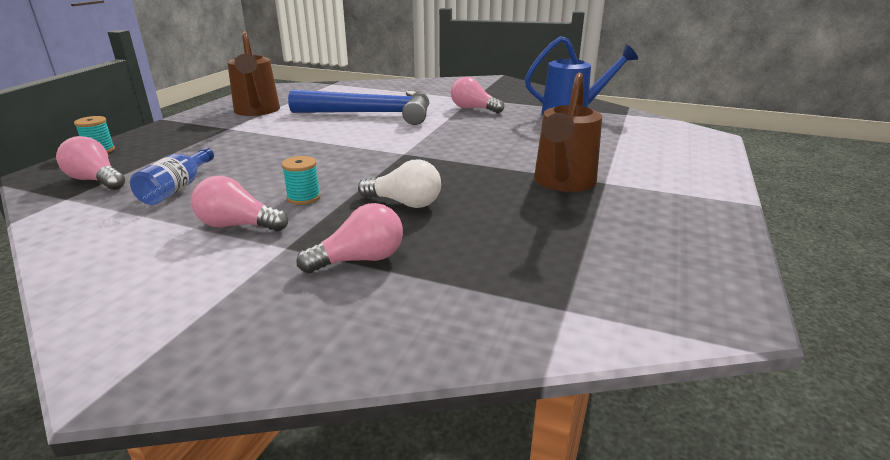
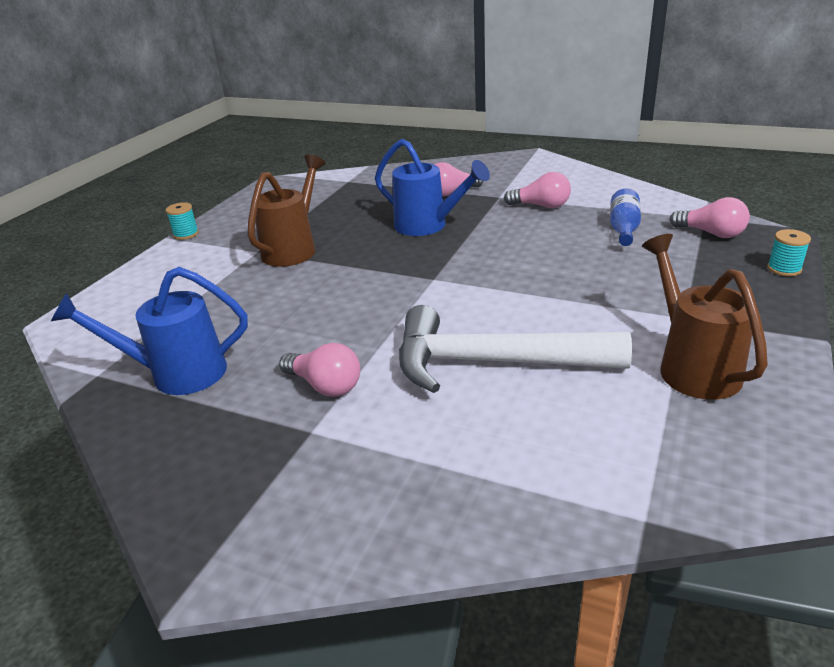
camera: 175 degrees left, 5 degrees up
(303, 197) = (509, 226): turquoise spool -> turquoise spool (186, 234)
(372, 114) = (492, 362): blue hammer -> white hammer
(405, 203) = (427, 226): white light bulb -> blue watering can

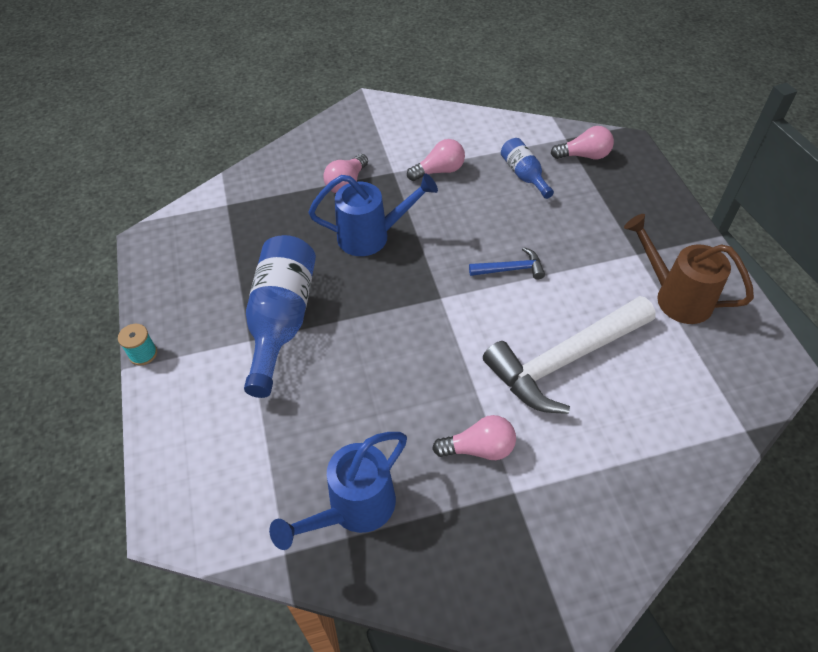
camera: 40 degrees left, 20 degrees up
(293, 249) = (282, 320): brown watering can -> blue bottle
(524, 283) = (510, 269): none -> blue hammer
(784, 269) = (654, 176): turquoise spool -> none

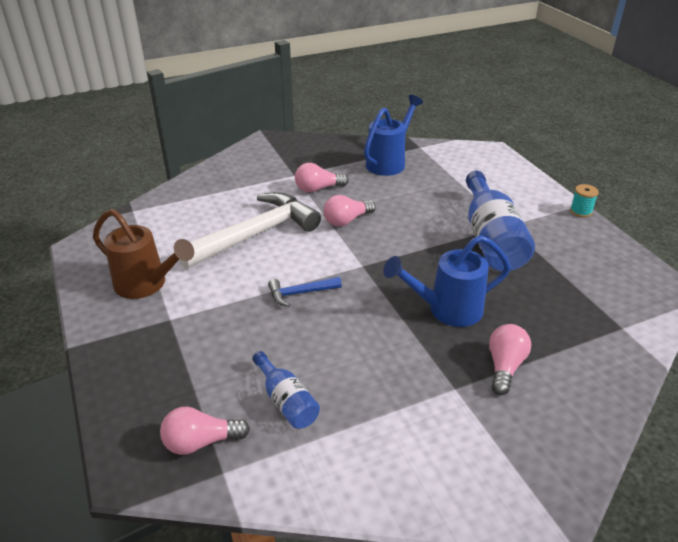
camera: 170 degrees right, 15 degrees down
(439, 171) = (397, 396): pink light bulb -> pink light bulb (346, 220)

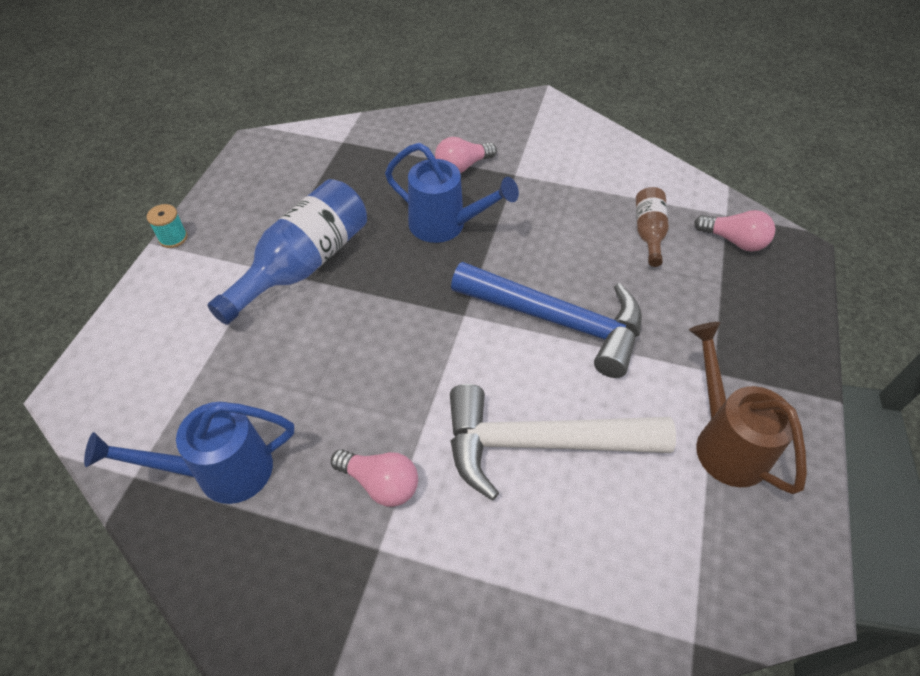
camera: 140 degrees left, 15 degrees up
(286, 401) = (648, 233): blue bottle -> brown bottle
(300, 293) = (557, 321): blue hammer -> blue hammer, size x2.22
(346, 220) = (411, 391): pink light bulb -> none

